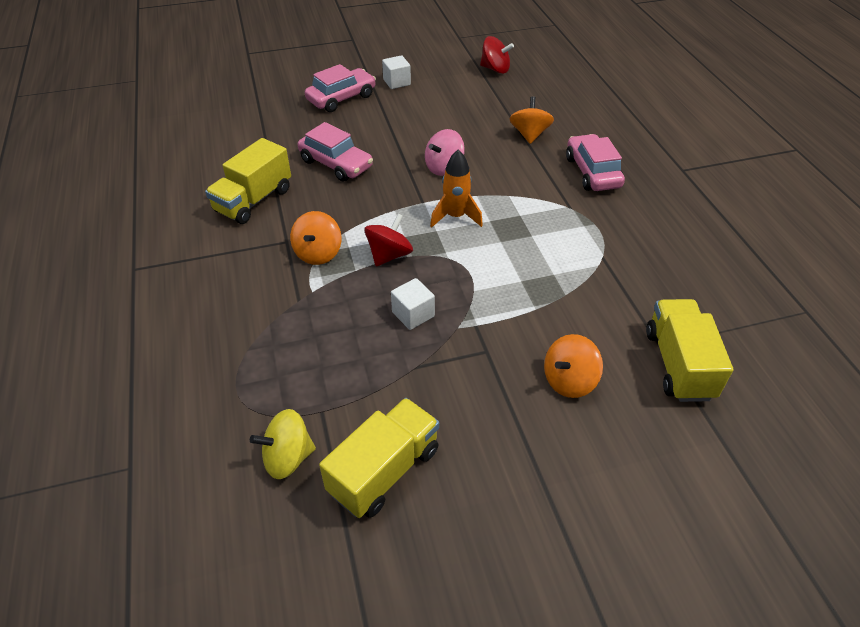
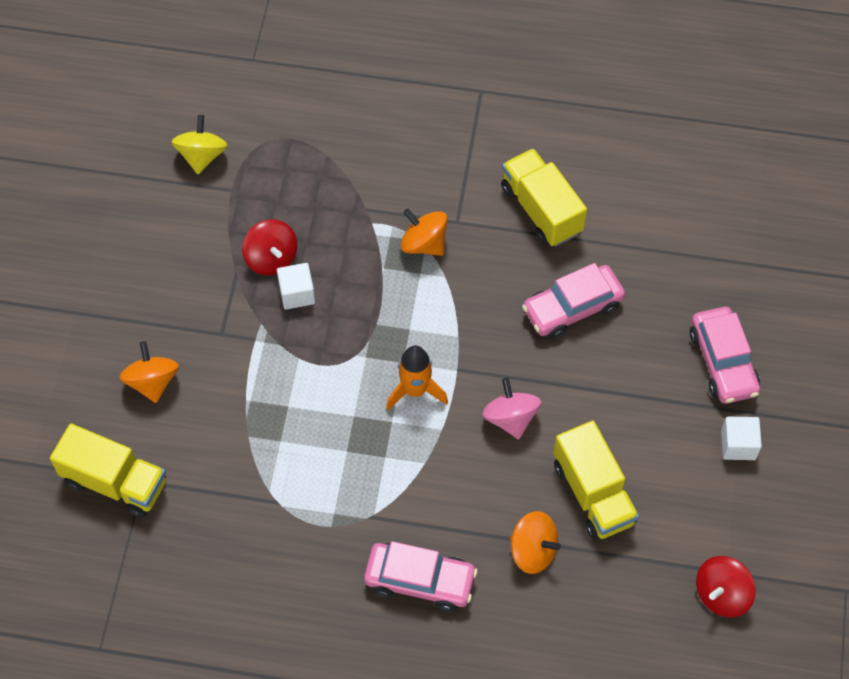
camera: 115 degrees right, 15 degrees up
(384, 471) = (152, 213): yellow truck -> yellow truck (593, 493)
(389, 255) = (388, 304): red spinning top -> red spinning top (271, 258)

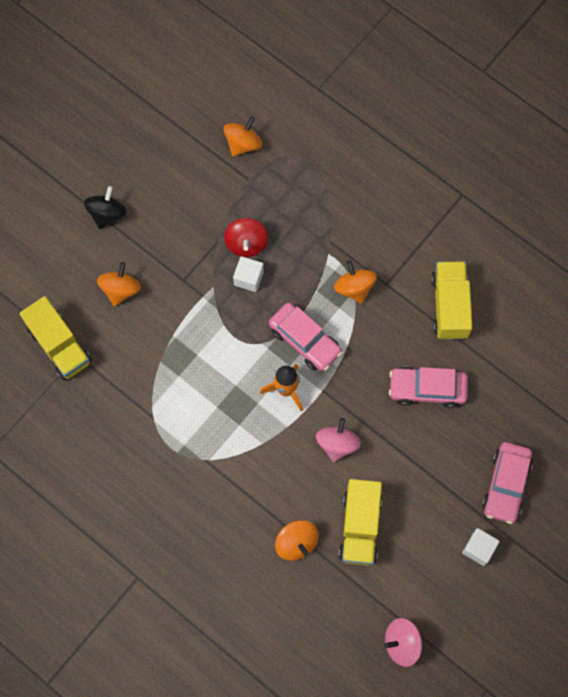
camera: 30 degrees right, 10 degrees up
(85, 308) = (107, 214): none -> black spinning top
(202, 156) = (243, 144): yellow spinning top -> orange spinning top
(420, 580) = (212, 521): pink car -> pink car (305, 340)
(721, 594) = (401, 643): red spinning top -> pink spinning top

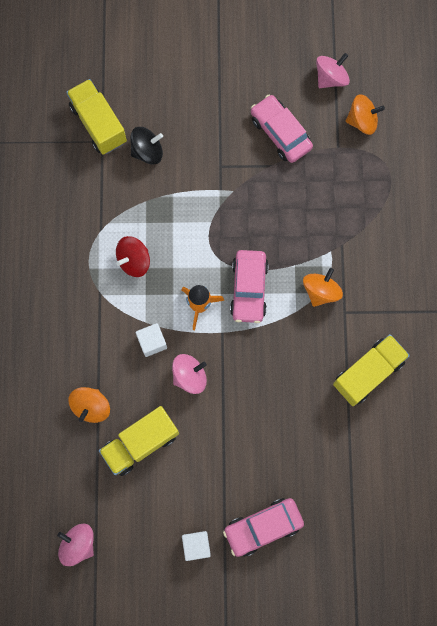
camera: 50 degrees right, 5 degrees up
(59, 346) = (98, 124): yellow truck -> yellow truck turned 135 degrees clockwise
(107, 214) = (223, 74): black spinning top -> black spinning top (147, 151)
(120, 290) = (175, 130): orange spinning top -> none
(186, 137) = (330, 78): none -> pink spinning top
(246, 244) = (287, 187): red spinning top -> red spinning top (134, 261)
(248, 278) = (261, 210): white cube -> white cube (152, 342)
(427, 389) = (287, 408): pink car -> pink car (280, 133)

